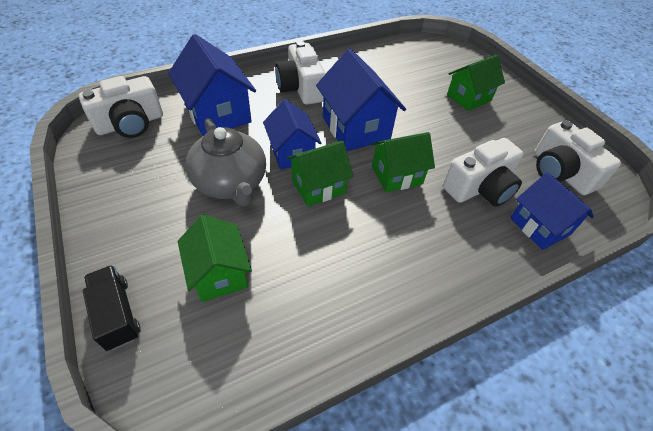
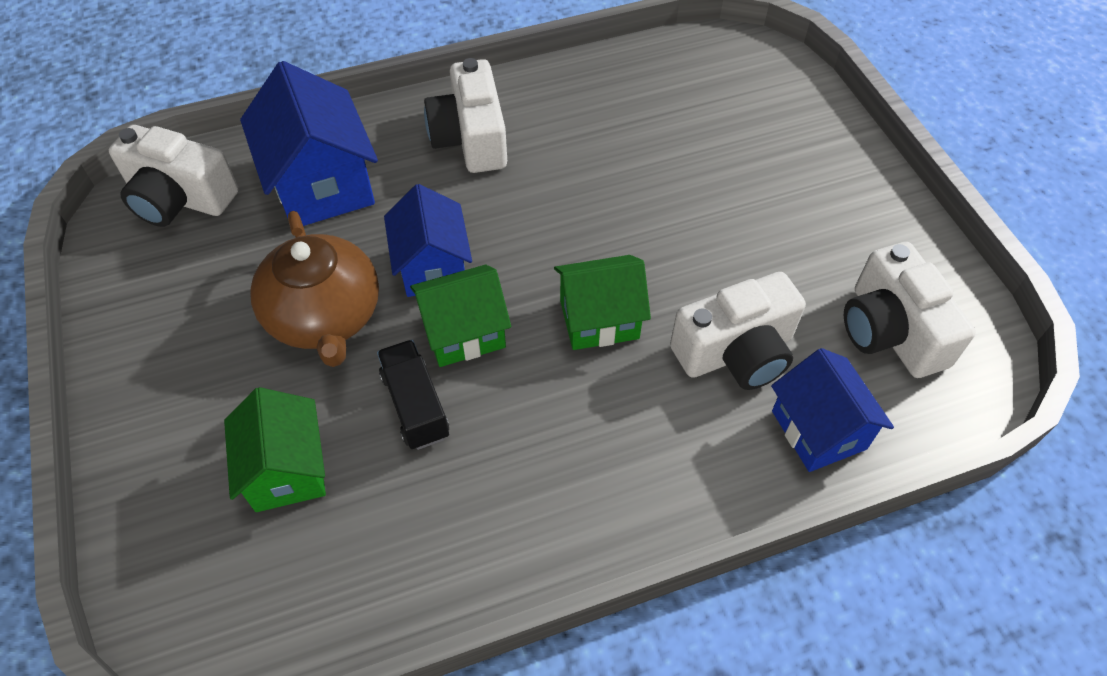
camera: 10 degrees right, 5 degrees up
(117, 314) = (135, 520): black truck -> black truck (415, 405)
(130, 124) = (180, 198): white camera -> white camera turned 45 degrees clockwise
(231, 183) = (325, 317): grey teapot -> brown teapot
(356, 128) = (549, 224): blue house -> none
(468, 98) = (769, 170): green house -> none

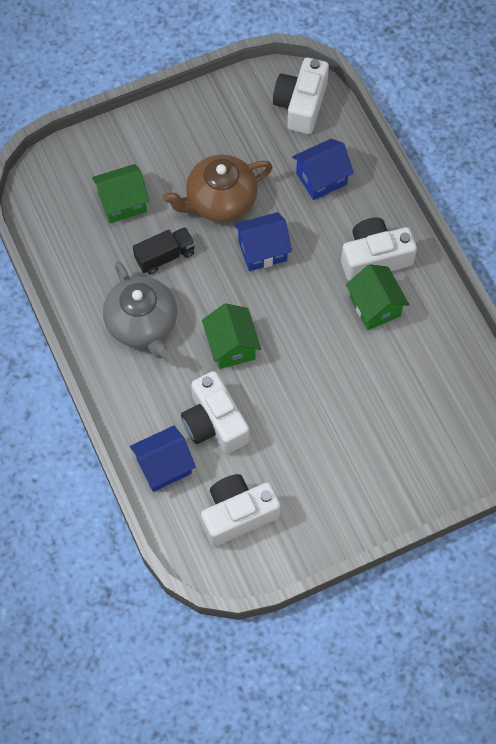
camera: 85 degrees right, 10 degrees up
(322, 185) = (321, 178): blue house -> blue house, size x0.66
(464, 333) = (215, 274): green house -> green house (375, 306)
(546, 449) = (142, 324): none -> grey teapot

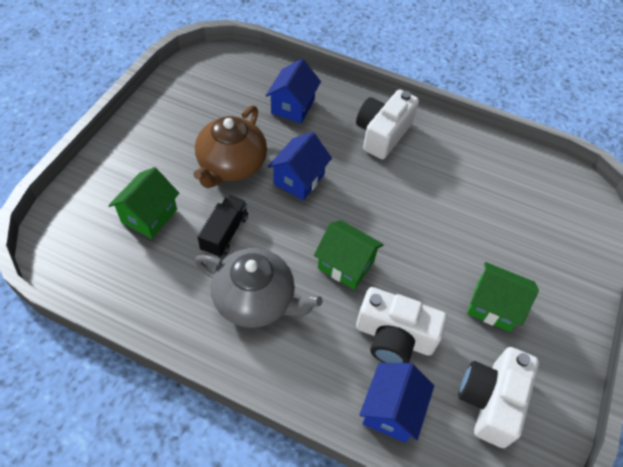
camera: 45 degrees left, 10 degrees down
(301, 105) = (230, 70): white camera -> none
(375, 306) = (417, 165): green house -> green house (493, 306)

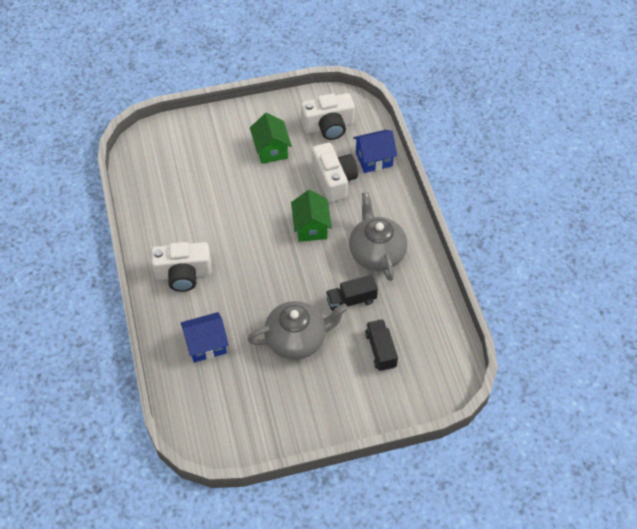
camera: 125 degrees left, 0 degrees up
(149, 216) = (380, 350): green house -> black truck
(231, 165) = (297, 339): brown teapot -> grey teapot
(299, 179) = (271, 293): blue house -> none

